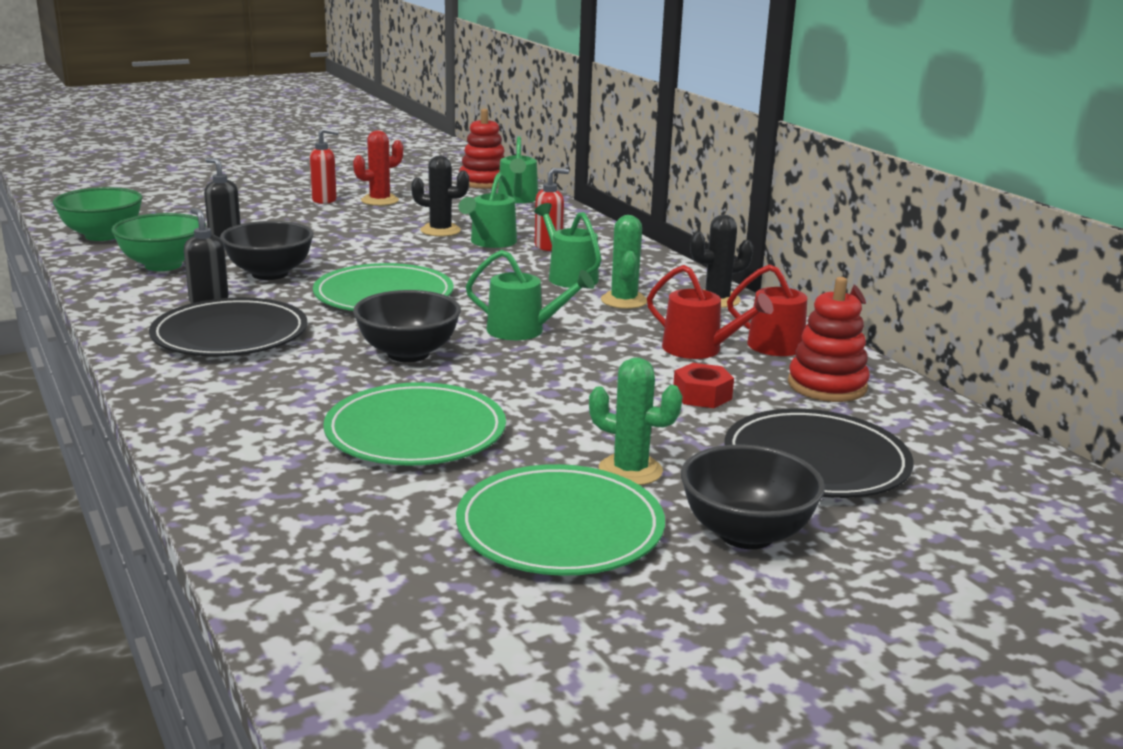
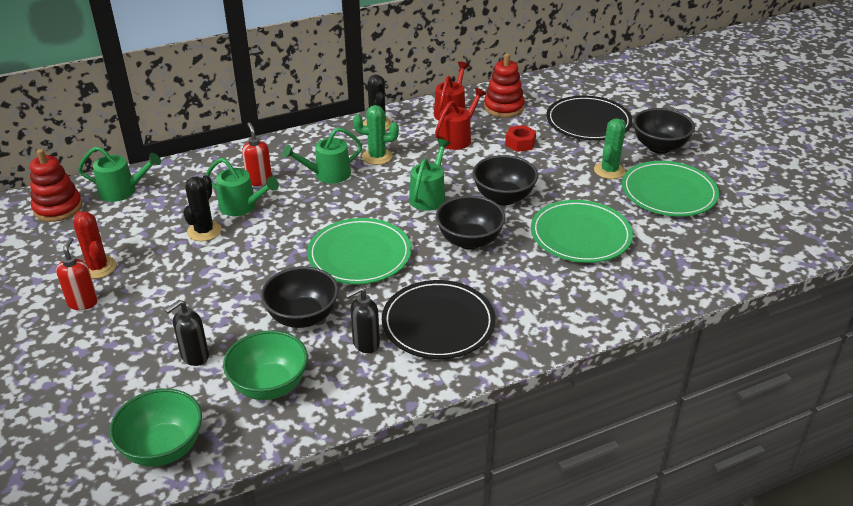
camera: 85 degrees left, 15 degrees up
(525, 378) = (503, 197): none -> black bowl

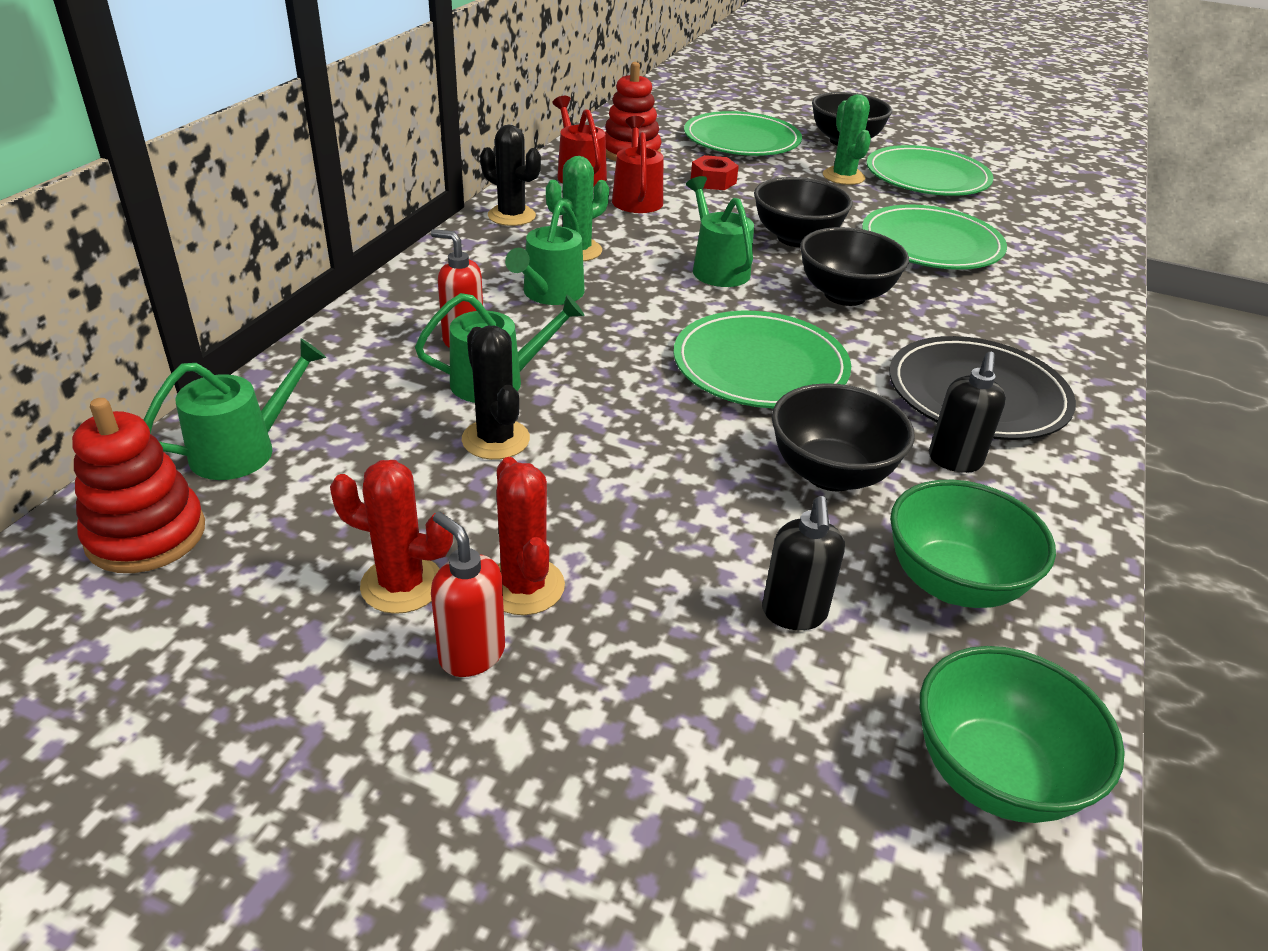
camera: 45 degrees left, 0 degrees up
(129, 291) = (524, 586): none -> red cactus
(588, 122) = (741, 140): black plate -> green plate

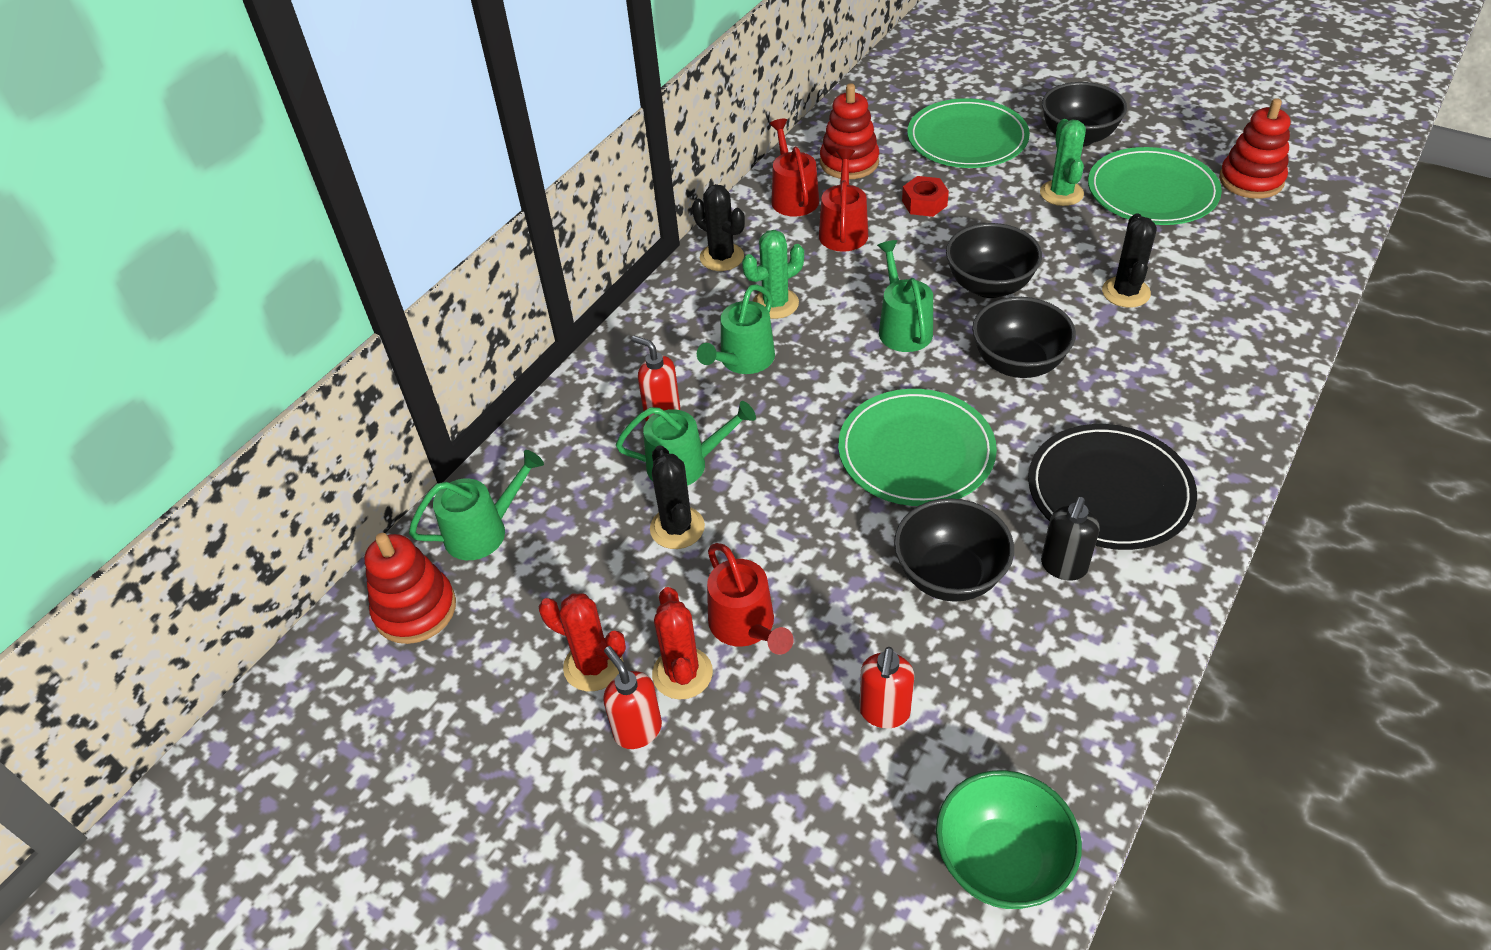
camera: 15 degrees right, 10 degrees up
(598, 532) = (746, 626): none -> red watering can
(794, 614) = (884, 712): black soap dispenser -> red soap dispenser
(931, 244) = (1126, 292): green plate -> black cactus
(953, 583) = (1022, 692): green bowl -> none
(1012, 172) = (1251, 180): none -> red stacking toy

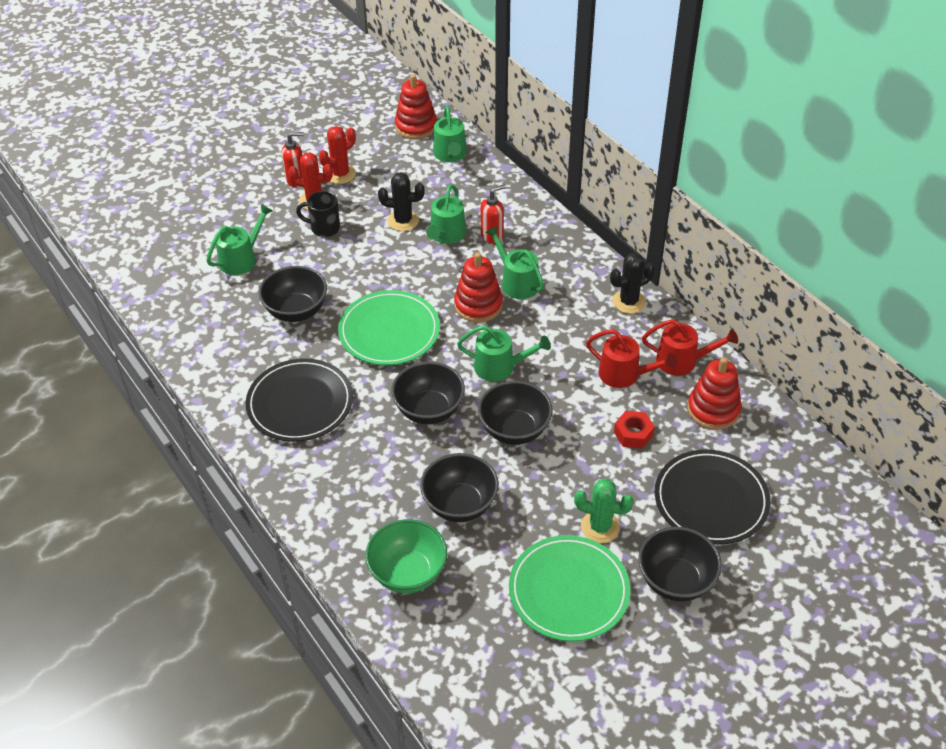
camera: 110 degrees right, 0 degrees up
(746, 626) = (324, 228): red watering can -> black mug
(775, 304) = (562, 313): green cactus -> none
(884, 712) = (241, 259): red soap dispenser -> green watering can
(967, 139) = (711, 500): green plate -> black plate
(1001, 862) = (146, 269): green bowl -> green bowl (408, 573)
(1063, 567) = (267, 358): black soap dispenser -> none
(1126, 292) = (460, 505): black cactus -> black bowl
(1251, 180) = (545, 675): red stacking toy -> red stacking toy (478, 305)

